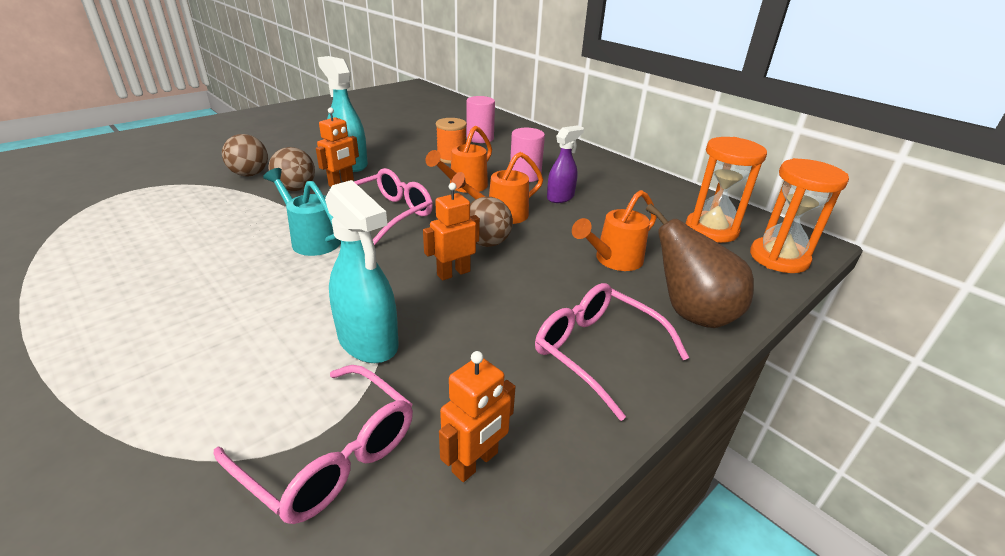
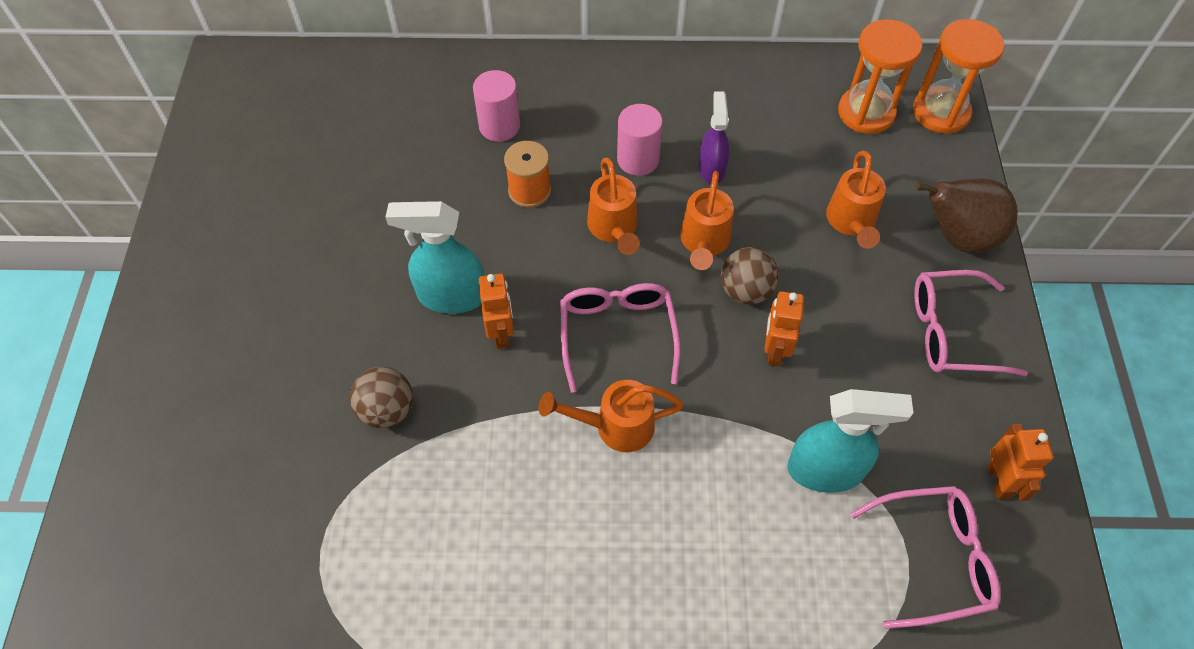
camera: 45 degrees left, 25 degrees up
(296, 189) = (475, 383): brown ball -> none
(312, 239) = (615, 426): turquoise watering can -> orange watering can

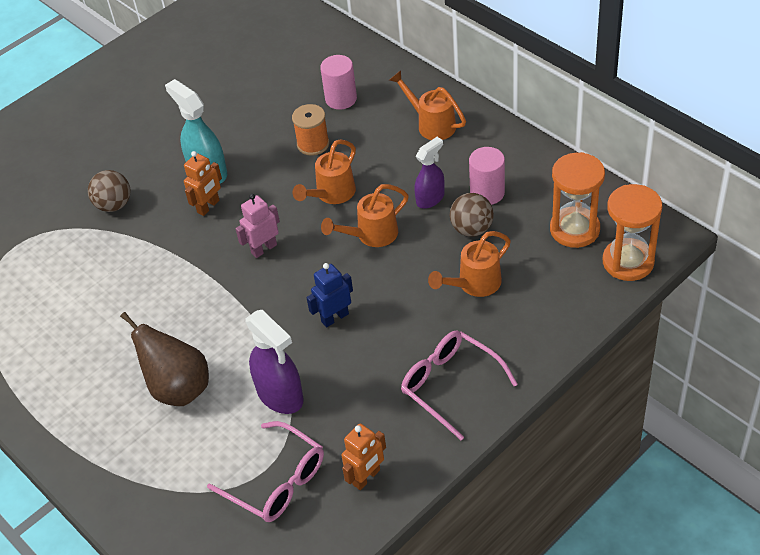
camera: 50 degrees right, 10 degrees down
(615, 426) = (205, 292): orange watering can -> orange watering can (431, 124)
(617, 334) = (264, 249): pink glasses -> pink robot
(638, 159) = (394, 166): pink cylinder -> pink cylinder (487, 193)
(745, 291) = (360, 276): brown ball -> brown ball (472, 229)
(774, 350) = (334, 317): orange robot -> blue robot
(826, 470) = (280, 395): turquoise spray bottle -> purple spray bottle
(957, 237) = (531, 339): brown pear -> brown pear (178, 388)

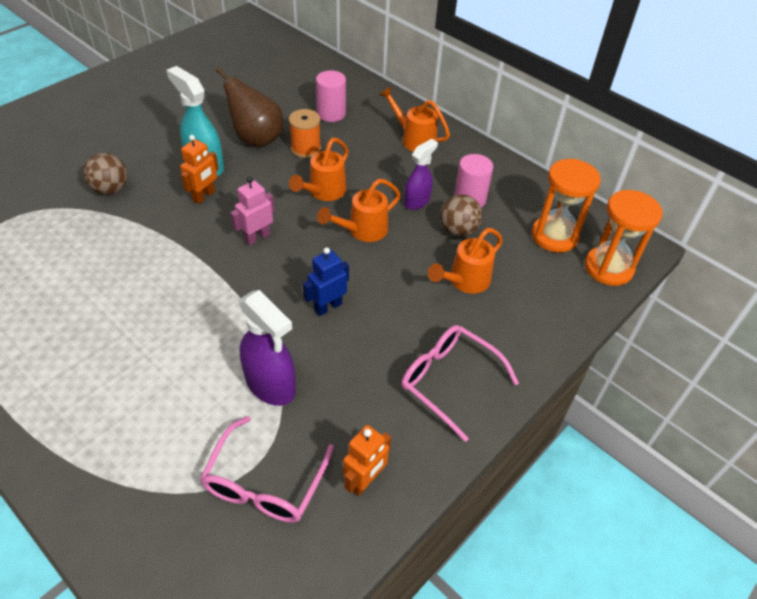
camera: 10 degrees left, 0 degrees up
(178, 388) = (160, 373): brown pear -> brown pear (256, 139)
(277, 481) = (265, 483): pink glasses -> pink glasses turned 75 degrees clockwise

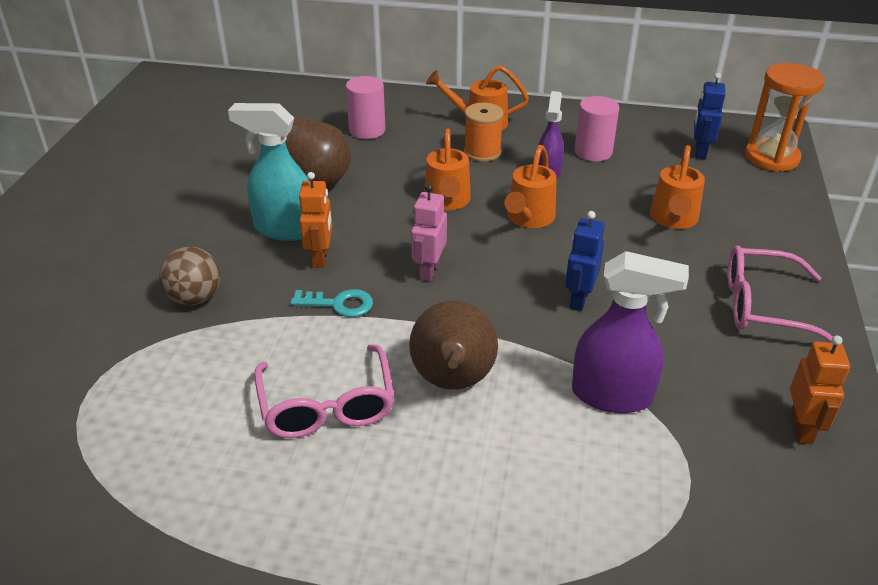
camera: 30 degrees left, 10 degrees down
(181, 233) = (339, 304): none -> turquoise key
(188, 320) = (453, 381): none -> brown pear
(265, 483) = (719, 485): pink glasses -> pink glasses (327, 406)
(306, 148) = (379, 171): orange spool -> orange spool (482, 152)
(458, 230) = (615, 181): brown ball -> none
(554, 236) = (700, 151): orange hourglass -> blue robot

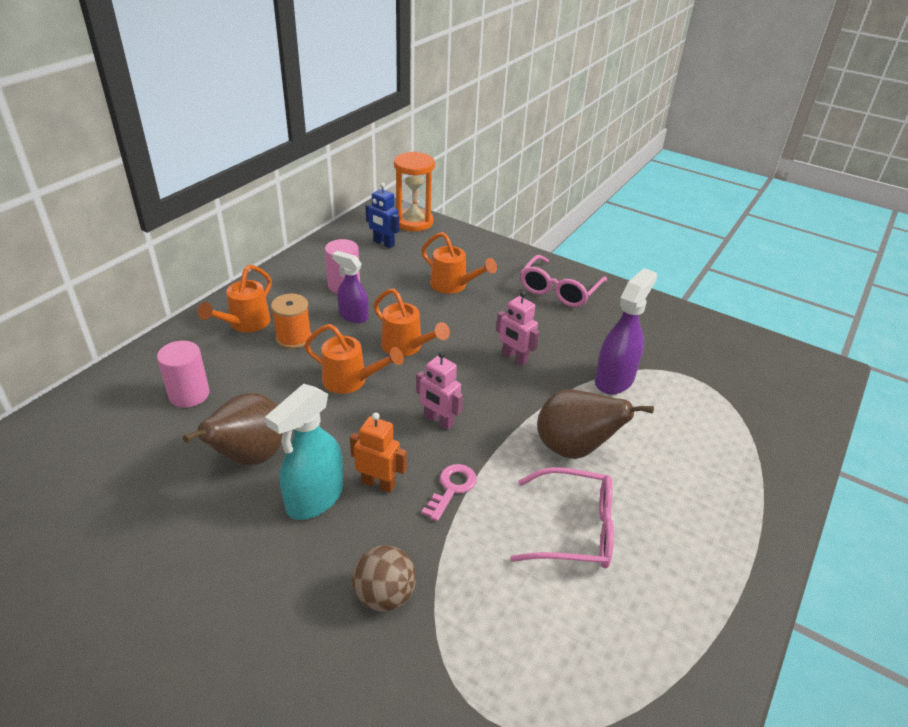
camera: 70 degrees left, 0 degrees up
(339, 304) = (452, 488): turquoise key -> pink key
(579, 299) = (514, 358): blue robot -> pink robot
(801, 428) = (663, 322): orange robot -> none

